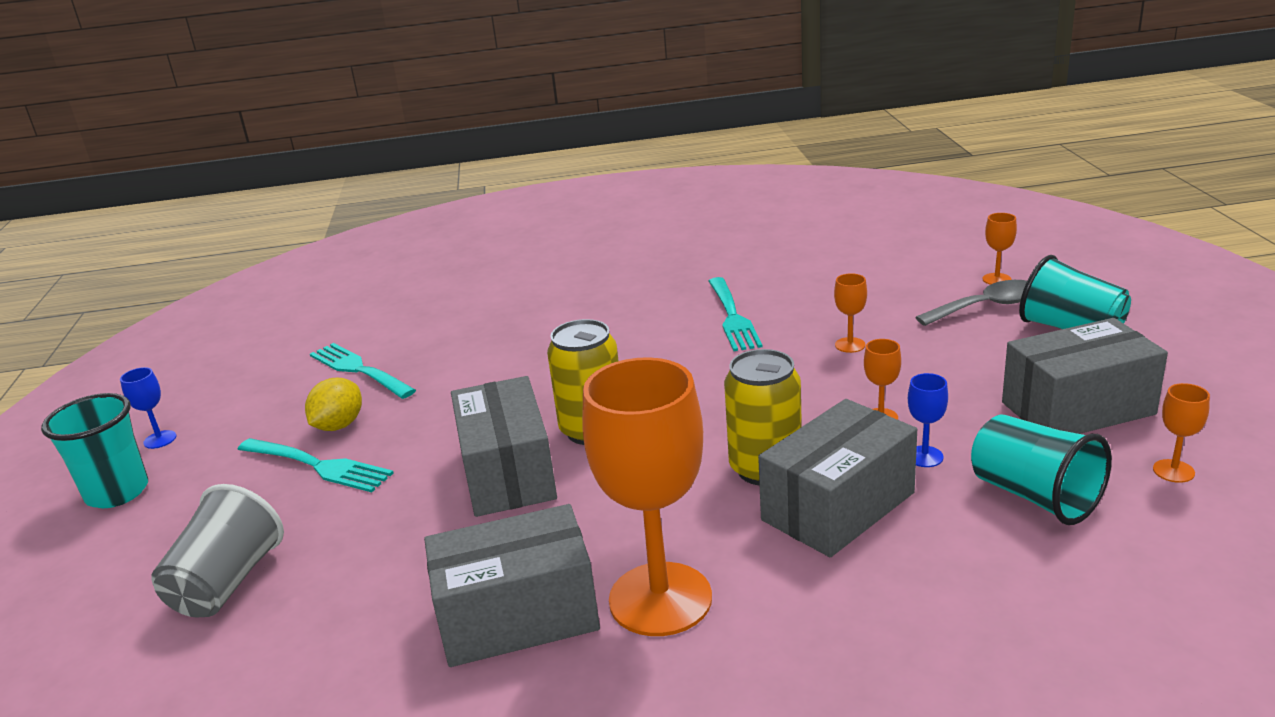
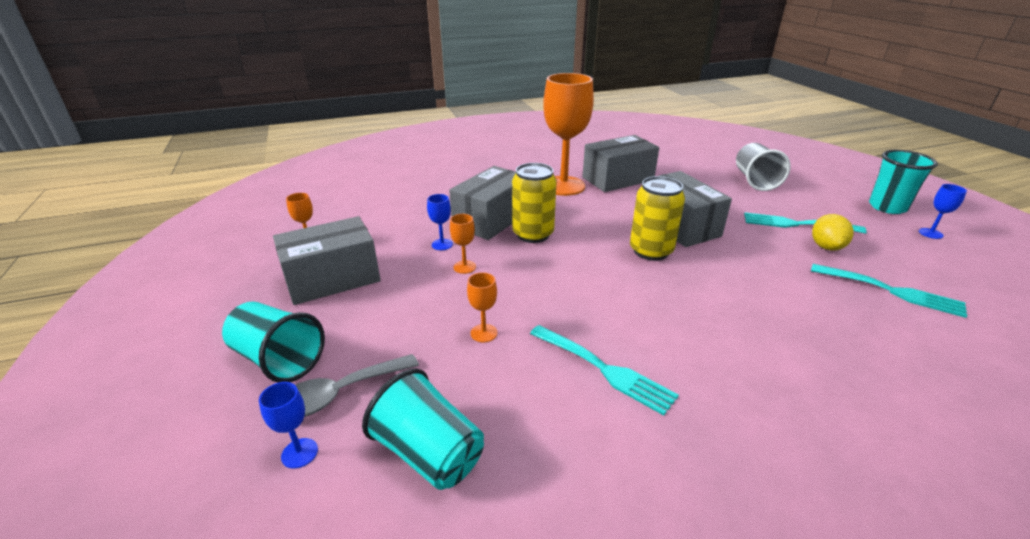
camera: 165 degrees right, 5 degrees up
(732, 317) = (604, 369): turquoise fork -> turquoise fork turned 150 degrees clockwise
(996, 279) = (299, 453): orange goblet -> blue goblet
(1035, 496) = (391, 228): turquoise cup -> turquoise cup (429, 453)

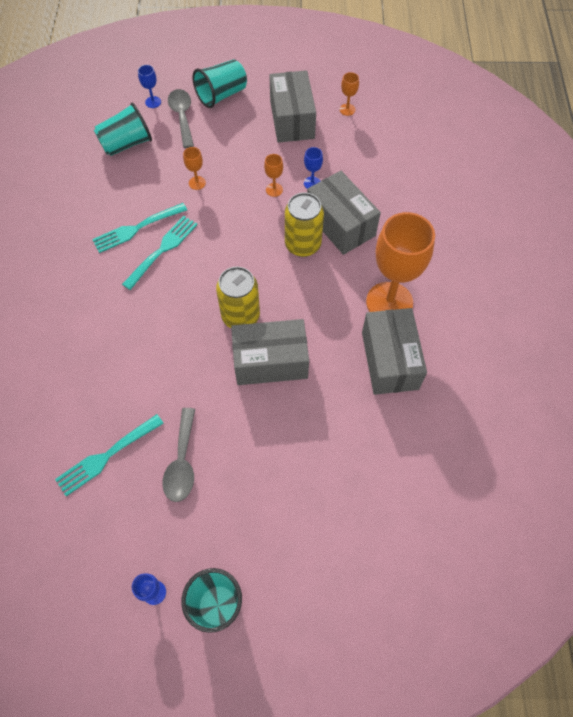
camera: 110 degrees right, 30 degrees up
(755, 181) = (335, 507): grey cup -> none
(796, 224) = (228, 470): turquoise fork -> turquoise fork (162, 250)
(826, 247) = (182, 462): yellow lemon -> grey spoon

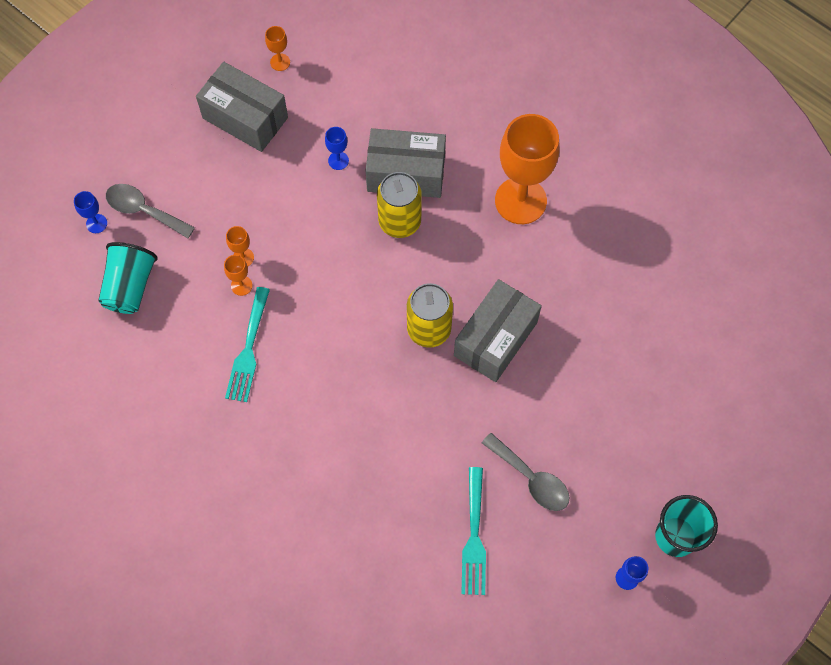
camera: 50 degrees left, 5 degrees up
(162, 250) = (295, 343): turquoise fork -> none
(221, 95) = (151, 155): turquoise cup -> none
(274, 190) = (315, 198): orange goblet -> orange goblet (241, 285)
(389, 360) = (575, 246): grey box -> none

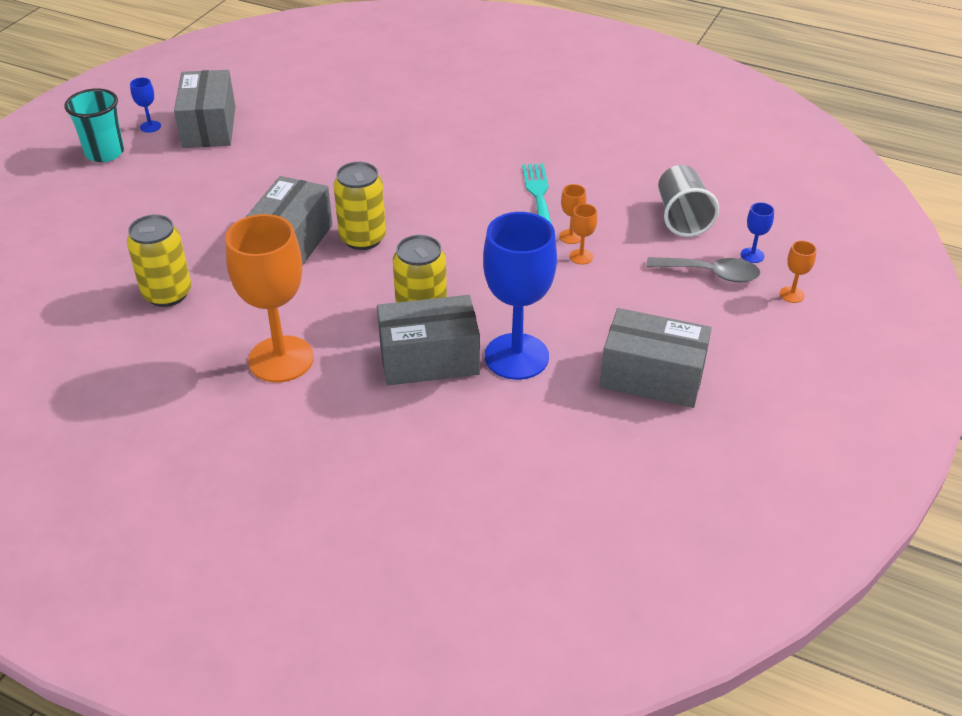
camera: 165 degrees right, 25 degrees down
(130, 286) = (682, 217): turquoise cup -> grey cup
(280, 62) = (643, 447): orange goblet -> orange goblet (792, 294)
(338, 160) = (516, 356): blue goblet -> blue goblet, size x2.48
(474, 536) = (288, 127): turquoise fork -> none
(531, 478) = (241, 164): grey spoon -> none
(561, 560) = (209, 127): none -> grey box
(609, 298) = (167, 294): none -> yellow can

